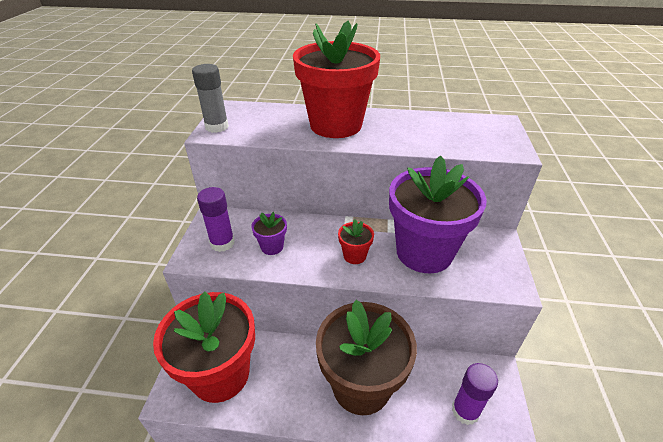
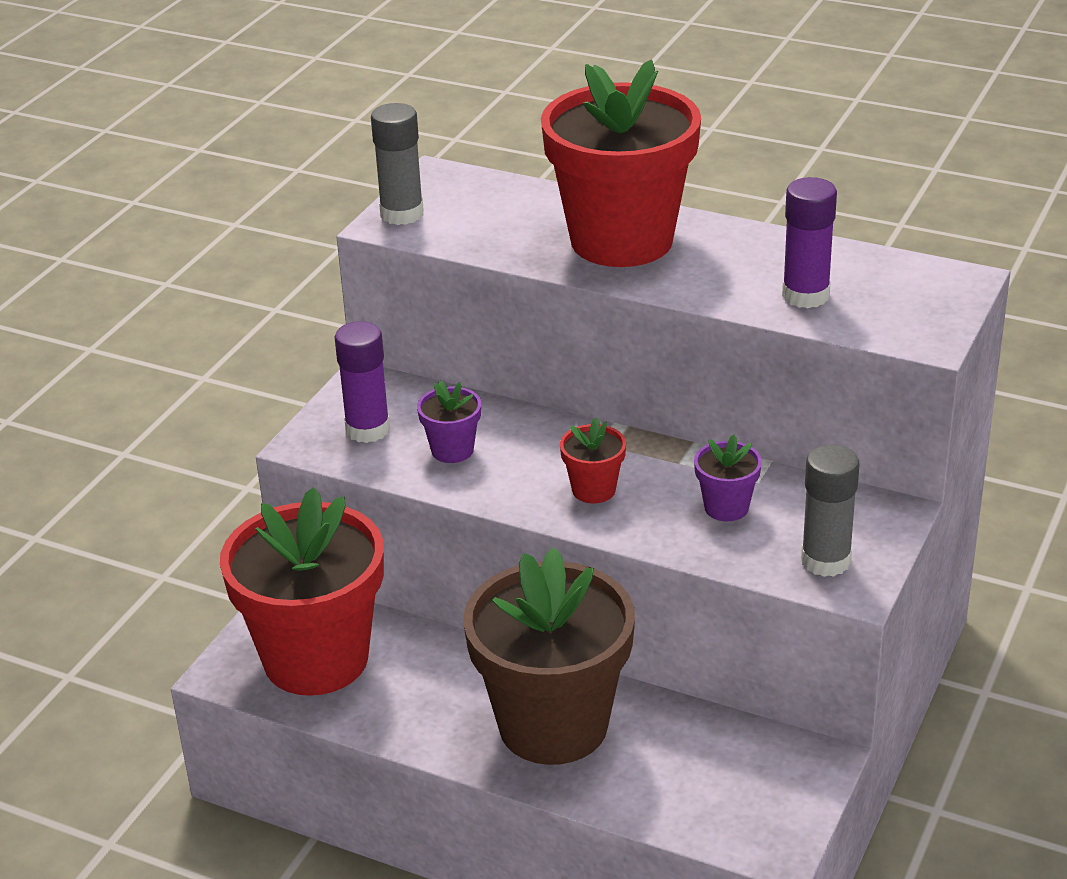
camera: 20 degrees right, 5 degrees down
(424, 252) = (726, 507): purple flower pot -> purple flower pot, size x0.41
(465, 411) = (719, 797): purple glue stick -> purple glue stick (805, 295)
(489, 273) = (825, 561): none -> grey glue stick

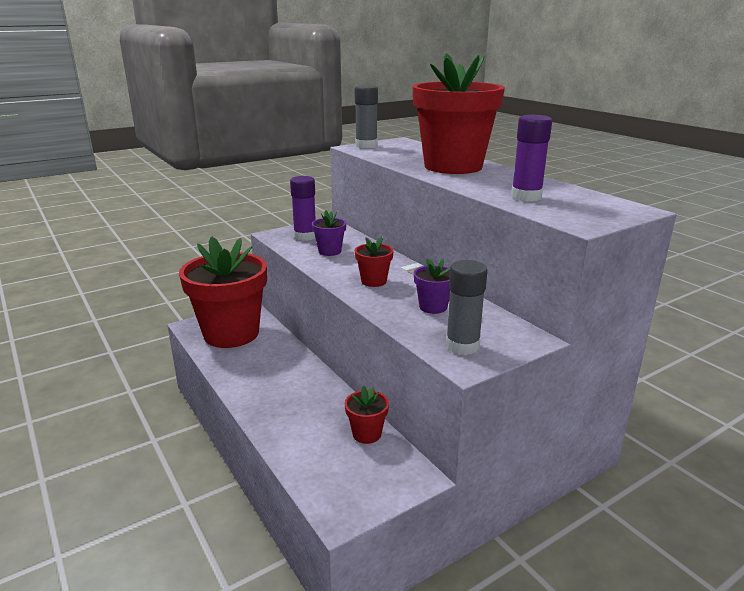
camera: 30 degrees right, 10 degrees down
(553, 725) = (295, 398): brown flower pot -> none
(705, 732) = (366, 434): none -> red flower pot

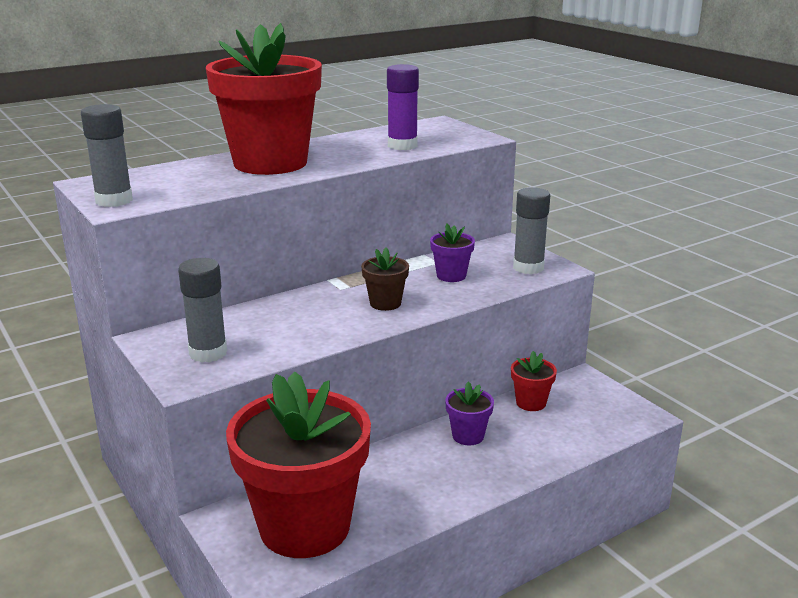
camera: 90 degrees left, 0 degrees up
(305, 236) = (208, 353): purple glue stick -> grey glue stick
(329, 251) = (279, 332): purple flower pot -> purple flower pot (468, 436)
(374, 281) = (385, 303): red flower pot -> brown flower pot

